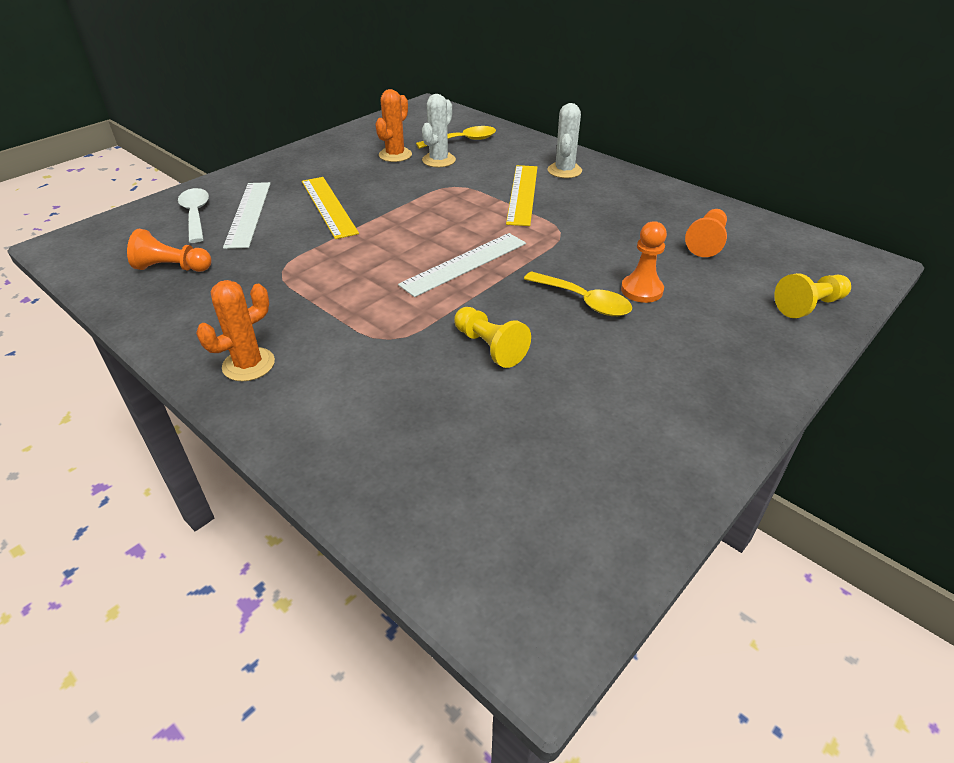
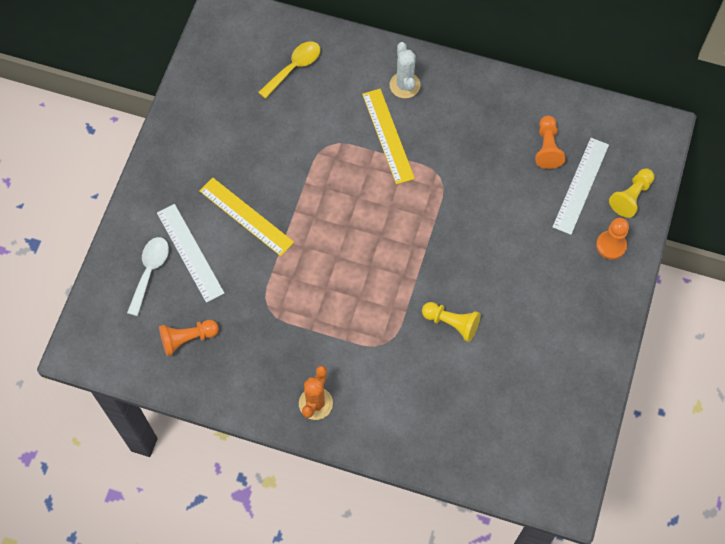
camera: 25 degrees left, 25 degrees up
(196, 215) = (150, 272): white spoon -> white spoon turned 60 degrees clockwise
(395, 155) = (249, 116): orange cactus -> none
(439, 160) = (292, 110): white cactus -> none
(464, 264) = (391, 245): white ruler -> white ruler (581, 185)
(583, 301) = (489, 253): yellow spoon -> none
(641, 290) = (522, 225): orange pawn -> orange pawn (611, 245)

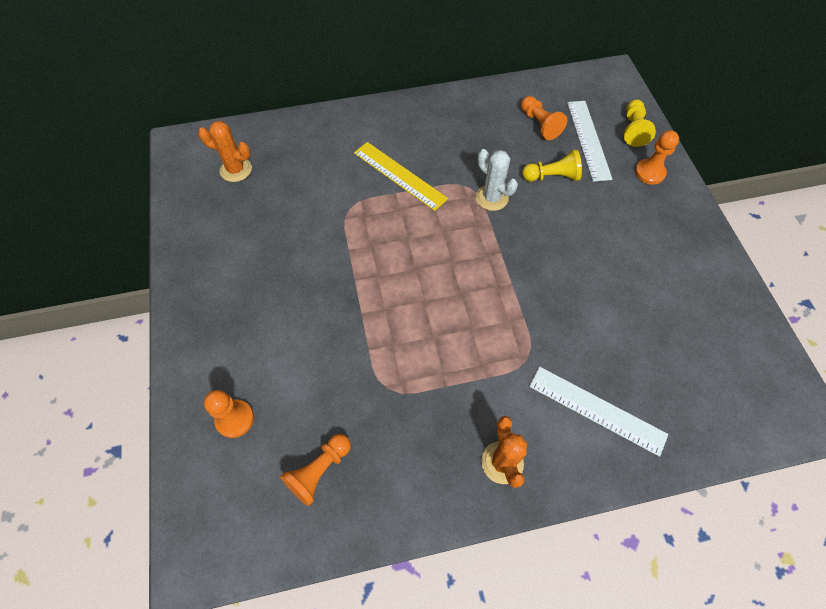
camera: 30 degrees left, 5 degrees down
(150, 272) = (235, 419): white spoon -> orange pawn
(190, 252) = (270, 374): white ruler -> white ruler (597, 409)
(246, 216) = (309, 308): yellow ruler -> none
(255, 61) = (236, 170): none -> orange cactus
(294, 68) = (277, 159): yellow spoon -> none
(404, 85) = (386, 130): white cactus -> white cactus (491, 198)
(452, 323) = (573, 306): yellow pawn -> yellow pawn (552, 176)

